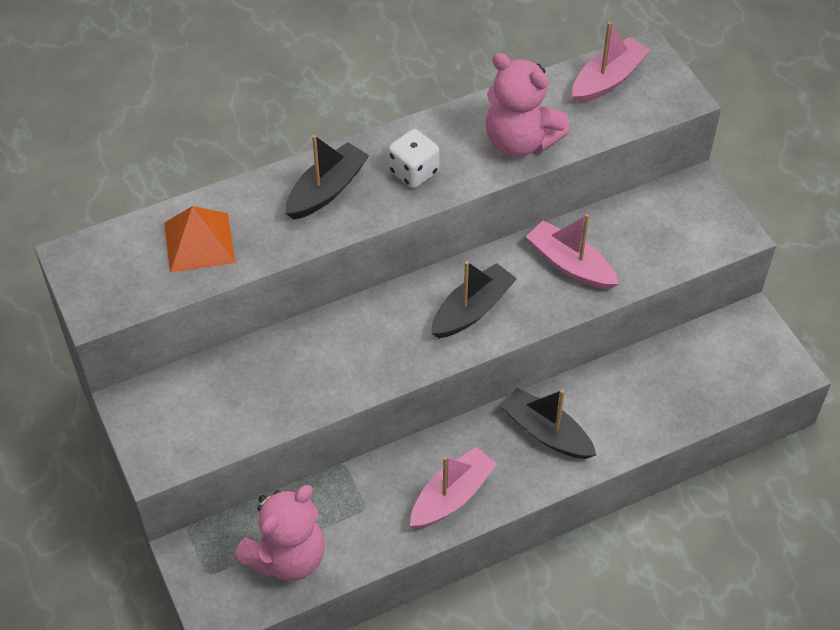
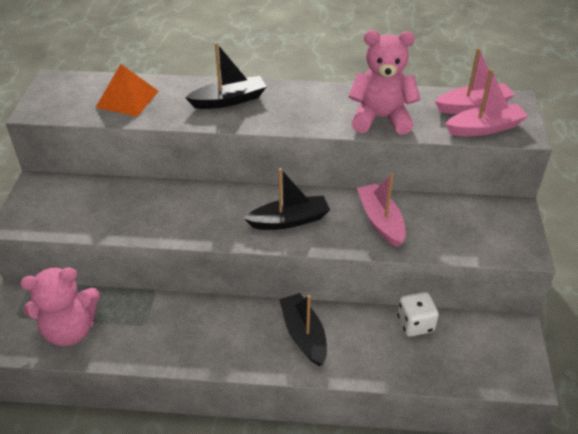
camera: 30 degrees right, 10 degrees down
(413, 172) = (293, 110): white dice -> white dice (415, 324)
(452, 496) = (206, 345): pink boat -> pink boat (485, 128)
(520, 141) = (380, 118): pink teddy bear -> pink teddy bear turned 120 degrees clockwise

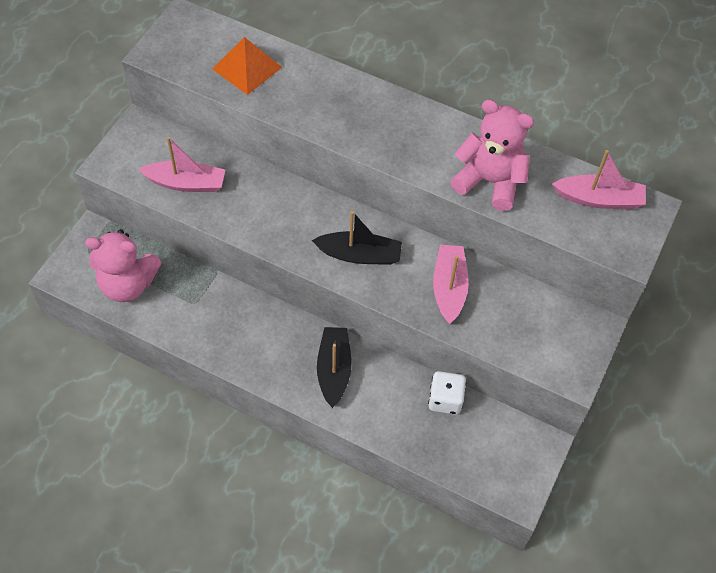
camera: 20 degrees right, 15 degrees up
(229, 100) = (347, 104): black boat -> none
(485, 128) = (592, 232): pink boat -> pink boat (186, 183)

